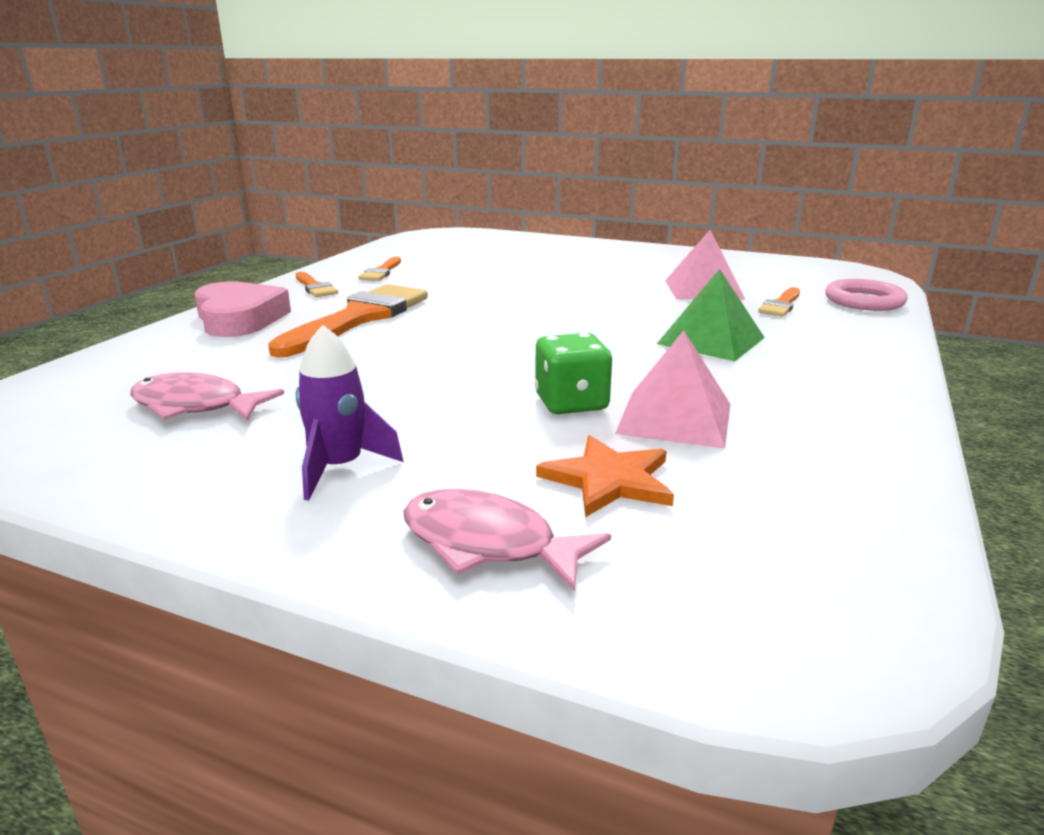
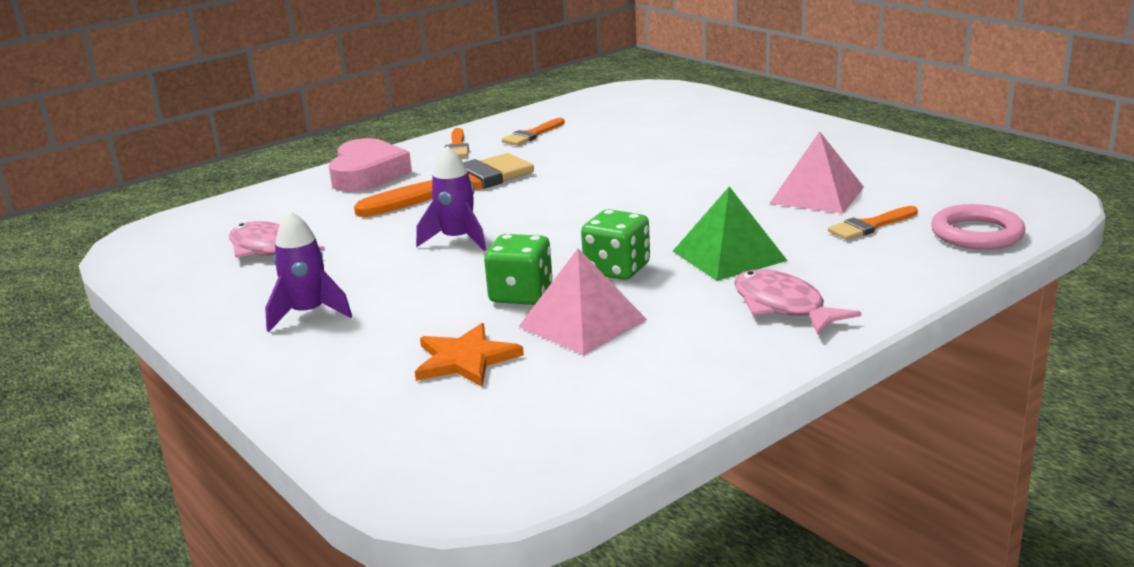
camera: 30 degrees right, 0 degrees up
(427, 363) = (457, 240): none -> purple rocket
(488, 544) = (337, 382): pink fish -> pink fish (783, 306)
(631, 365) = (617, 269): none -> green dice

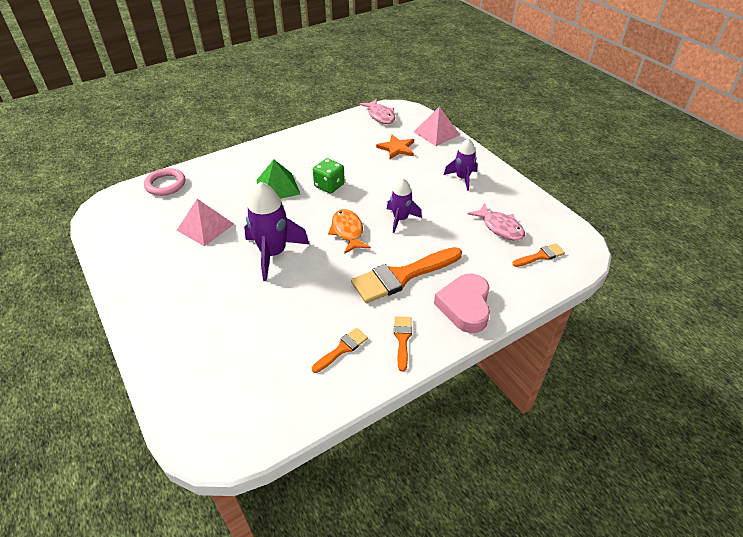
camera: 175 degrees left, 20 degrees up
(521, 295) = (373, 176): green dice -> none
(554, 216) = (348, 231): none -> orange fish
(582, 323) = (352, 158): pink pyramid -> pink pyramid (436, 133)
(671, 183) = (273, 253): none -> purple rocket
(783, 306) = (275, 156): pink fish -> pink fish (380, 116)
(870, 226) = (203, 197): orange brush -> orange brush (540, 256)

